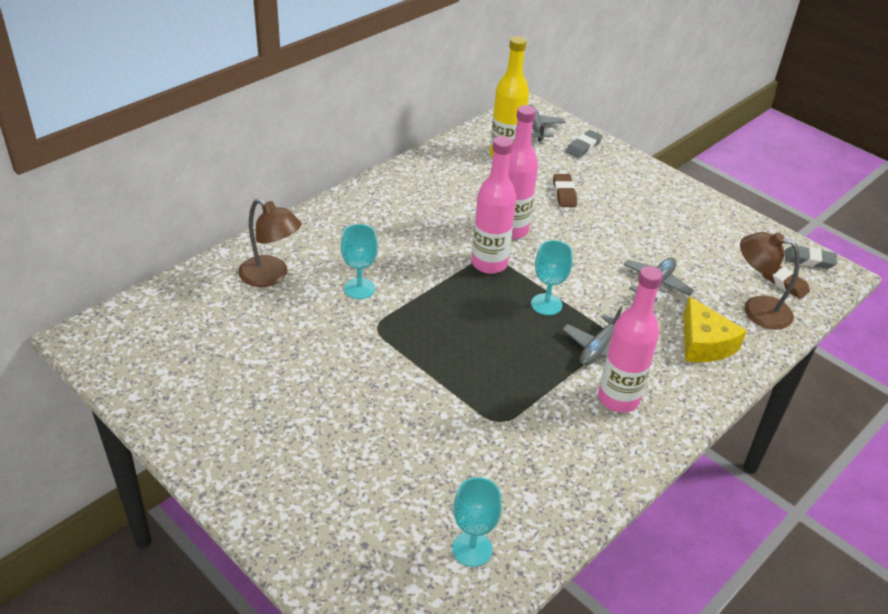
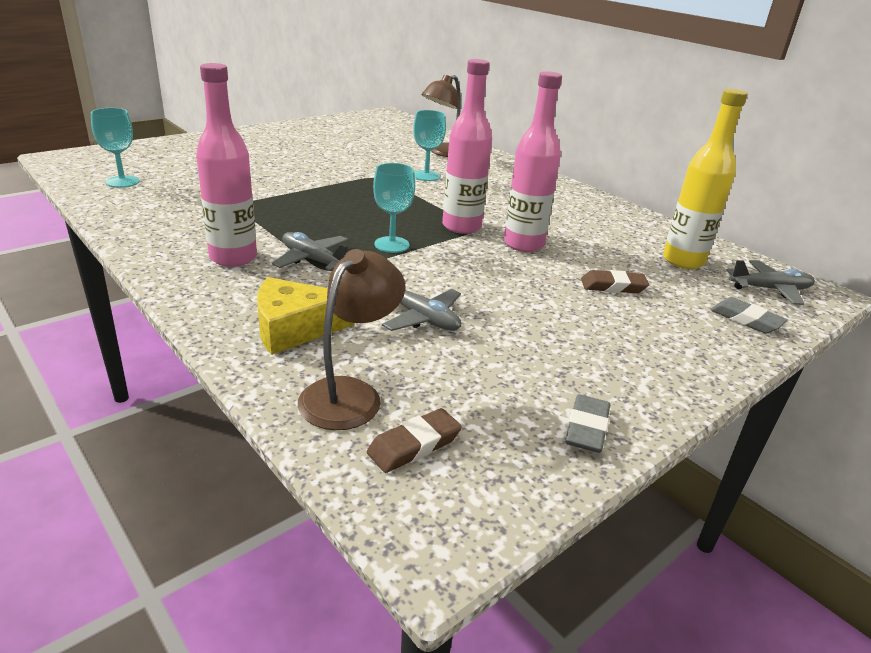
camera: 95 degrees right, 10 degrees down
(809, 260) = (482, 505): grey eraser -> grey eraser (586, 428)

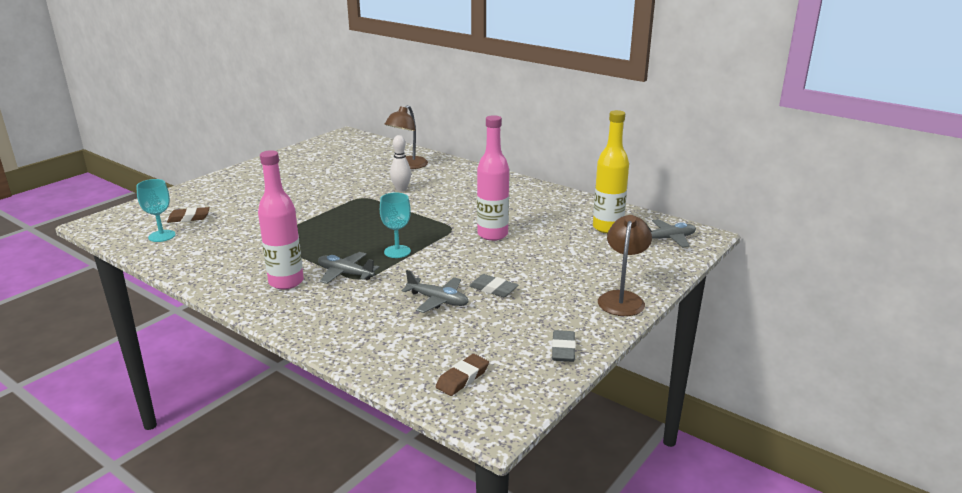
camera: 10 degrees left, 5 degrees down
(294, 328) = (355, 323): yellow cheese -> none
(350, 393) = (411, 357): brown lamp -> brown lamp (622, 298)
(426, 176) = (401, 189): turquoise goblet -> white bowling pin
(461, 227) = (443, 228): pink bottle -> none
(613, 286) = (562, 255): brown eraser -> brown eraser (189, 218)
(746, 320) = (653, 263): grey eraser -> grey eraser (493, 289)

